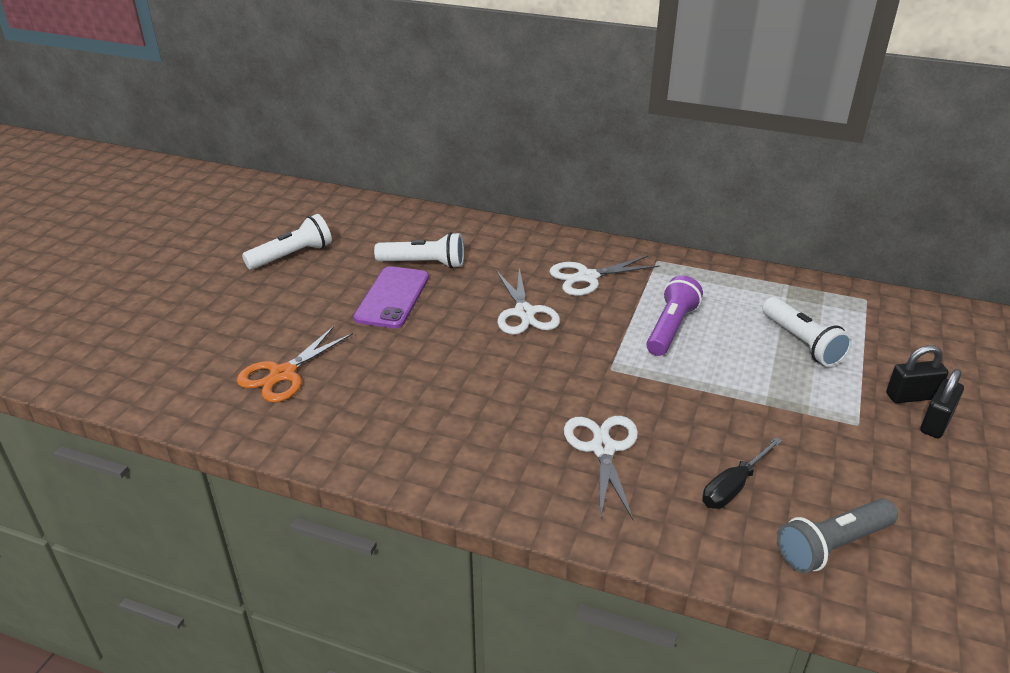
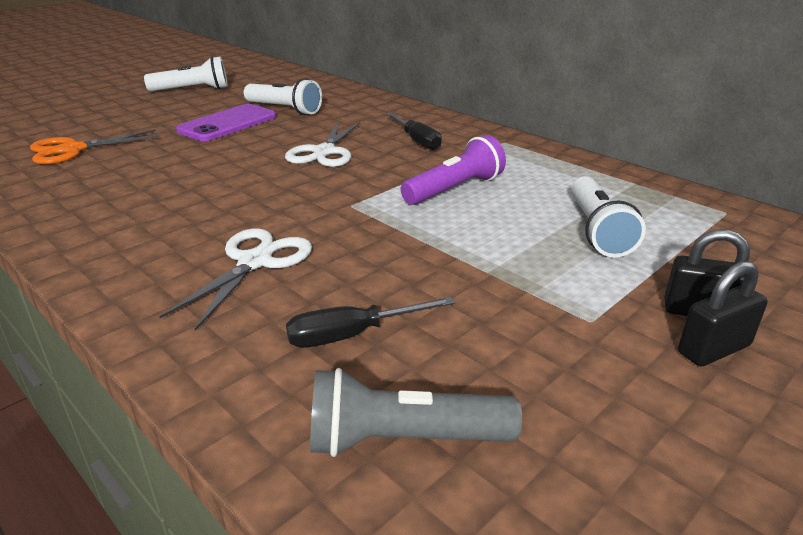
camera: 25 degrees right, 5 degrees down
(587, 277) = (417, 141): white scissors -> black screwdriver

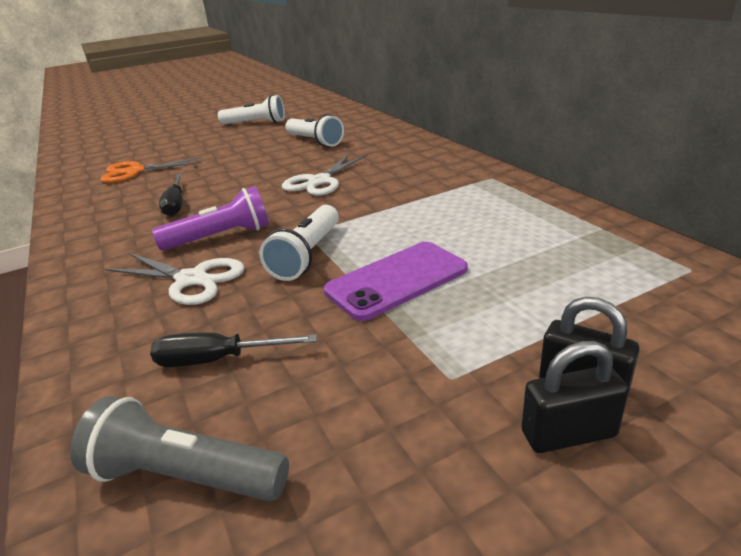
camera: 20 degrees right, 0 degrees up
(228, 123) = (261, 153): purple phone -> purple phone (397, 280)
(255, 262) = (191, 279): white scissors -> white scissors turned 75 degrees clockwise
(417, 141) = (408, 174): black screwdriver -> black screwdriver (176, 205)
(454, 189) = (409, 223): purple flashlight -> purple flashlight (220, 237)
(597, 230) = (525, 278): white flashlight -> white flashlight (307, 255)

